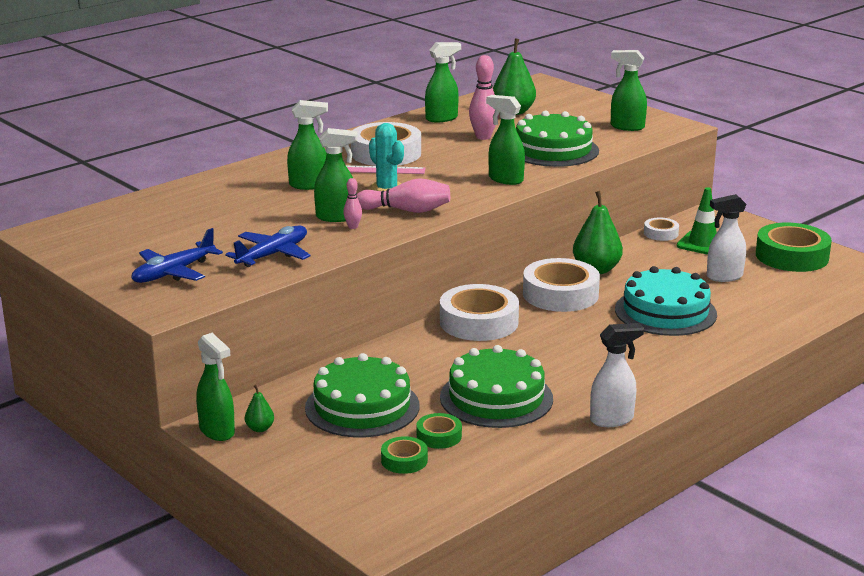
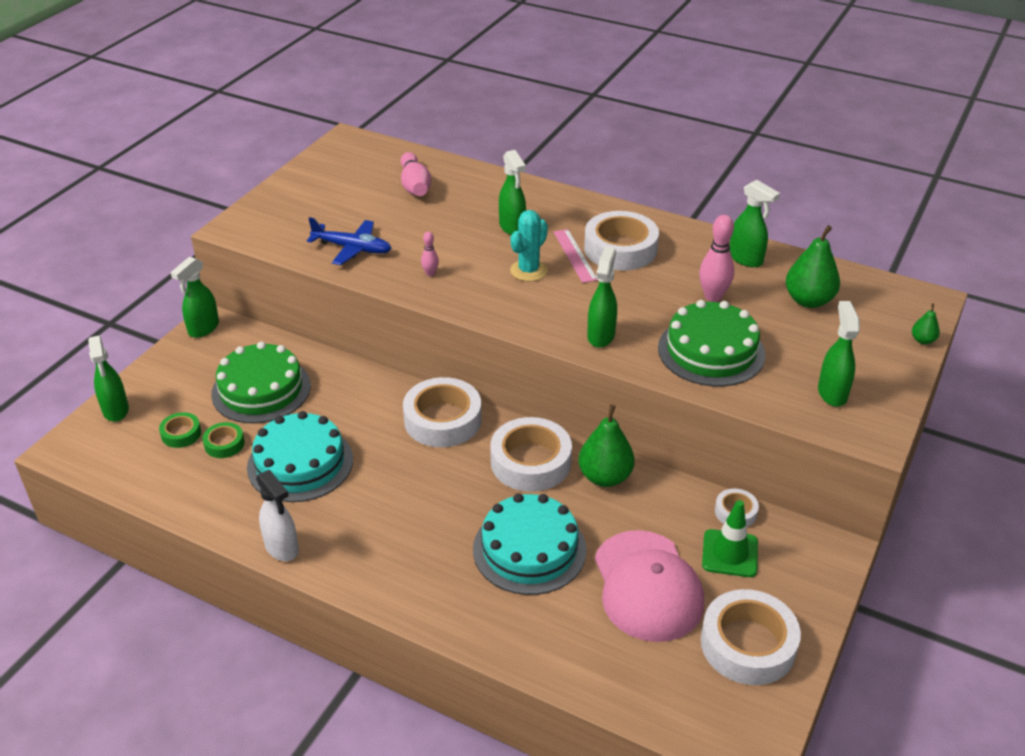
camera: 70 degrees right, 15 degrees up
(174, 272) = (299, 214): blue plane -> none
(260, 428) = (212, 347): green pear -> green pear (922, 340)
(336, 217) = (447, 260): green spray bottle -> green spray bottle (116, 410)
(406, 210) = (484, 293): pink bowling pin -> pink bowling pin (415, 186)
(496, 398) = (300, 463): green cake -> turquoise cake
(724, 277) = (647, 586): white spray bottle -> pink cap
(792, 256) = (748, 644): green tape -> white tape

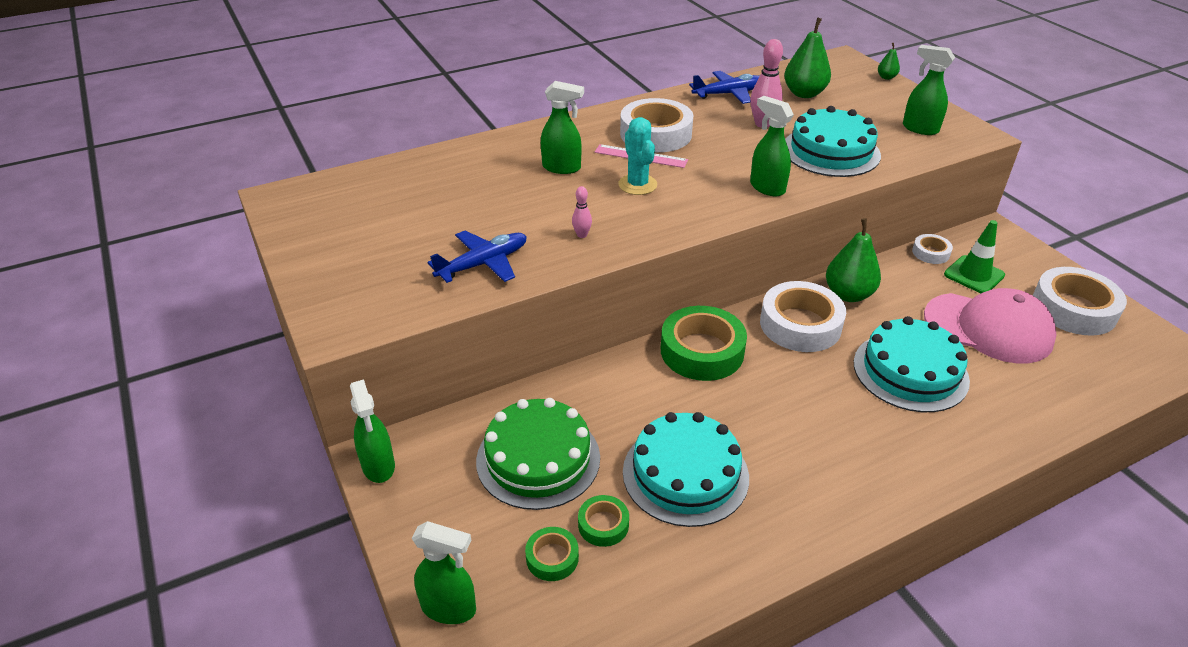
camera: 55 degrees left, 0 degrees up
(282, 548) = (807, 539): white spray bottle -> none
(415, 186) = (424, 190): pink bowling pin -> none
(443, 420) = (702, 351): white tape -> green tape
(711, 351) = (831, 151): green cake -> turquoise cake
(746, 259) = (728, 94): green spray bottle -> blue plane

